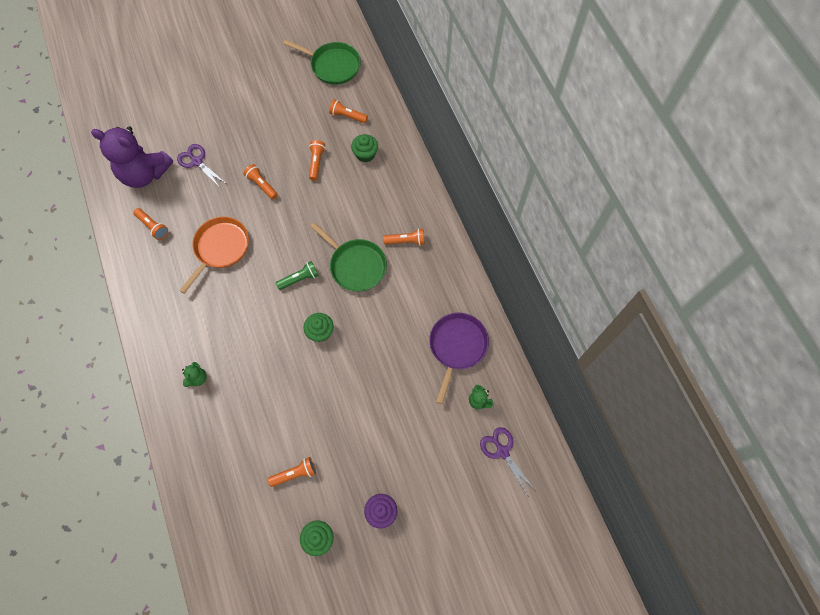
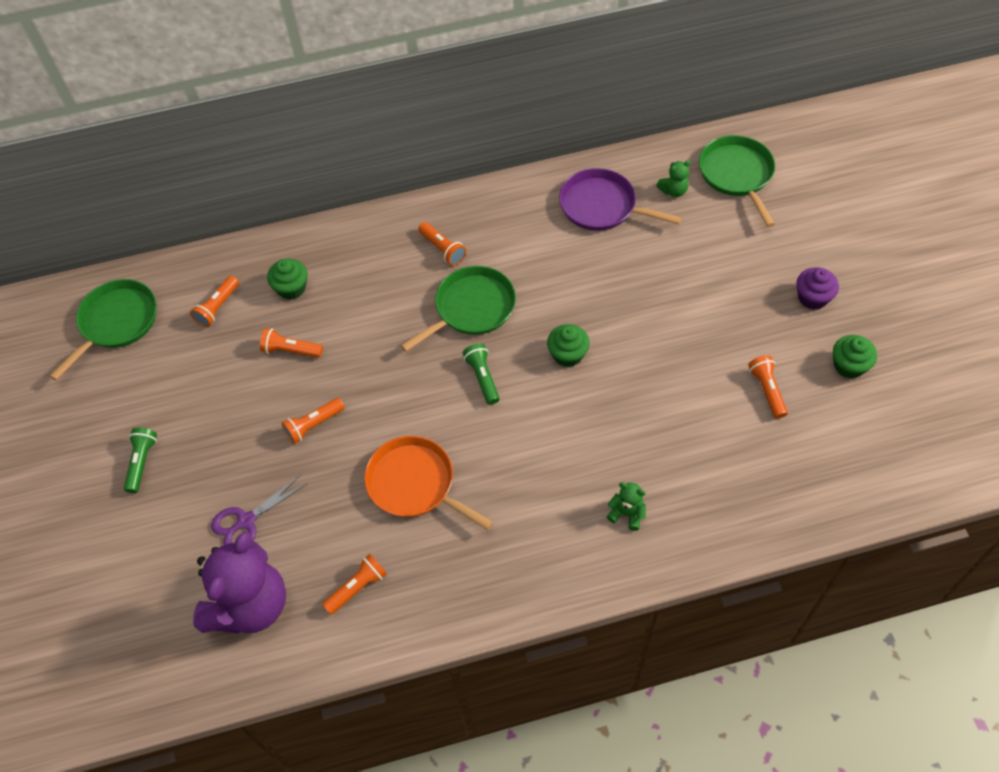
camera: 80 degrees left, 10 degrees down
(235, 101) = (142, 462): none -> green flashlight
(406, 241) = (443, 249): orange flashlight -> orange flashlight turned 135 degrees clockwise
(502, 451) = (737, 175): purple scissors -> green pan

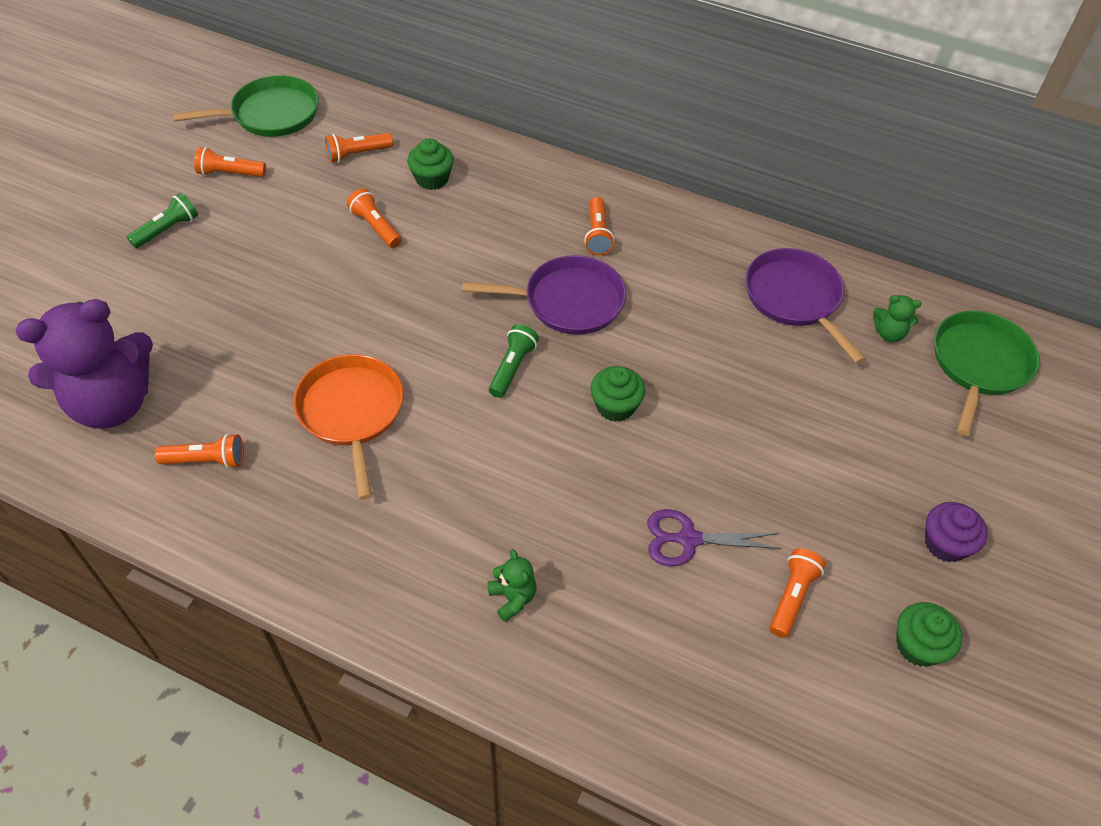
camera: 35 degrees right, 5 degrees down
(246, 521) = (187, 334): purple scissors -> purple scissors (688, 539)
(313, 425) = (325, 299): orange flashlight -> orange flashlight (230, 173)
(471, 308) = (568, 301): green pan -> purple pan

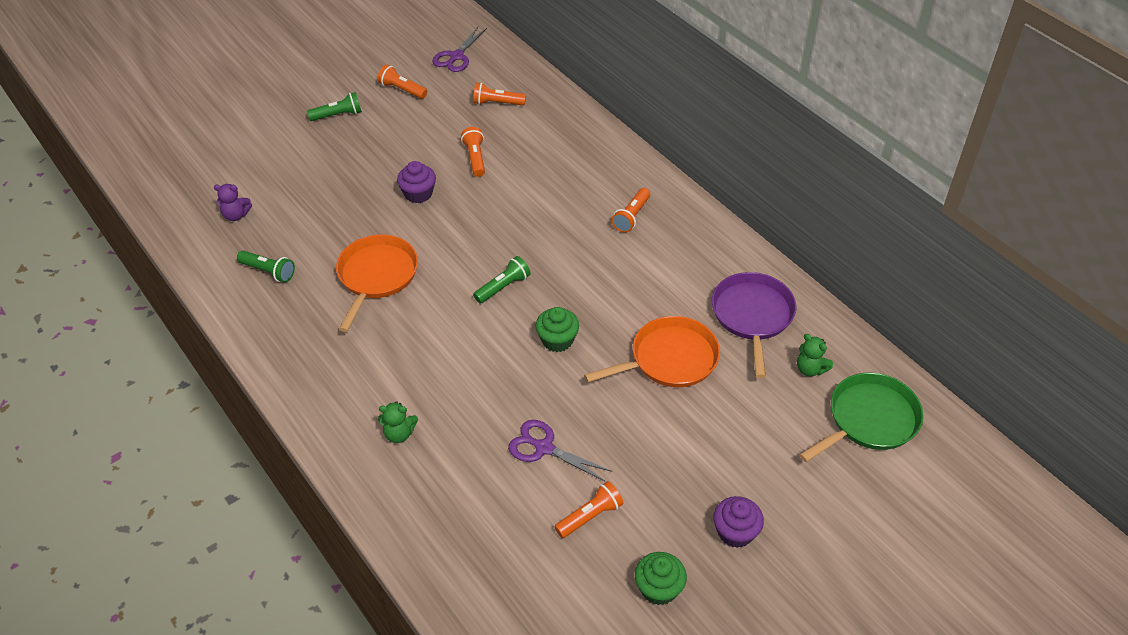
camera: 30 degrees right, 5 degrees down
(112, 403) = (236, 215): purple teddy bear -> purple teddy bear, size x0.41
(206, 460) = (268, 271): orange flashlight -> green flashlight
(271, 114) = (456, 56): green pan -> purple scissors
(335, 292) = (418, 194): none -> purple cupcake
(432, 179) = (538, 137): green cupcake -> none
(513, 598) = (399, 434): green teddy bear -> green teddy bear turned 90 degrees clockwise
(568, 301) = (575, 256): purple pan -> none
(747, 379) = (669, 359): none -> orange pan

